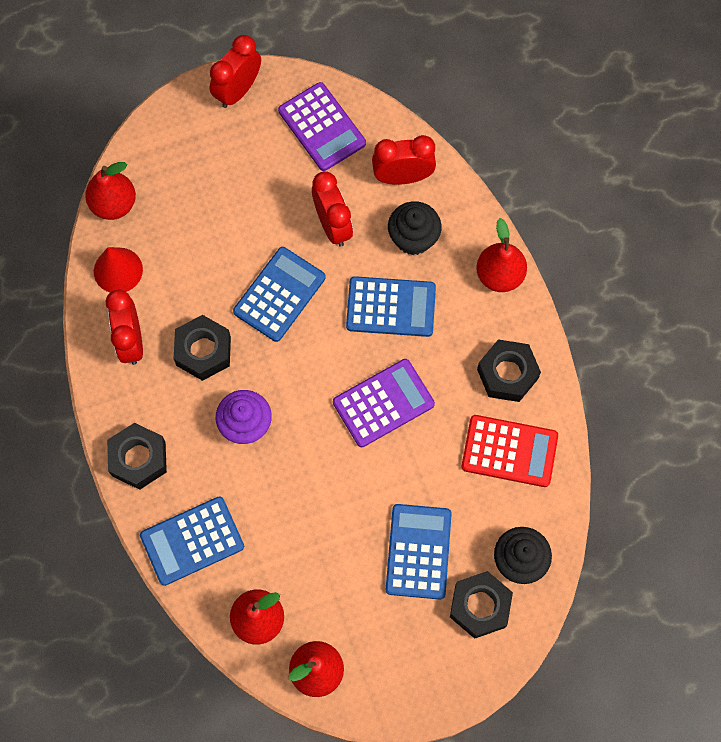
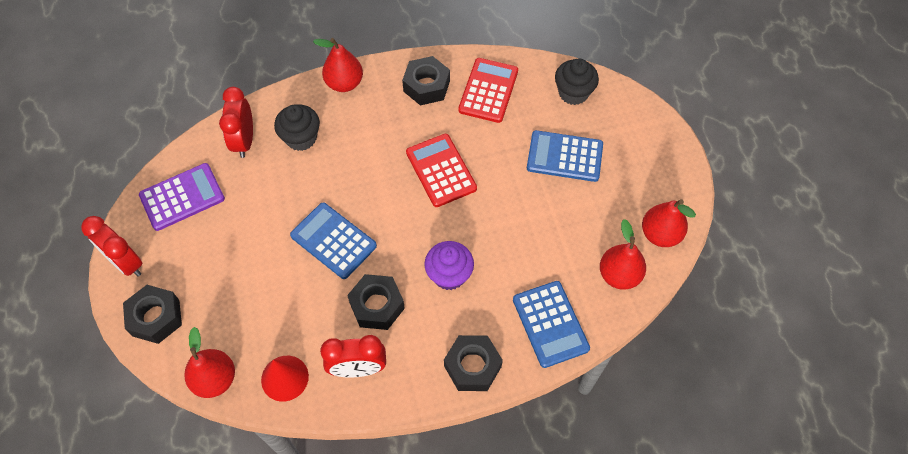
camera: 85 degrees left, 10 degrees down
(332, 225) = (277, 195): red clock -> none
(383, 403) = (441, 170): purple calculator -> red calculator
(391, 307) = (359, 159): blue calculator -> none
(479, 606) = (608, 120): black nut -> black nut (156, 318)

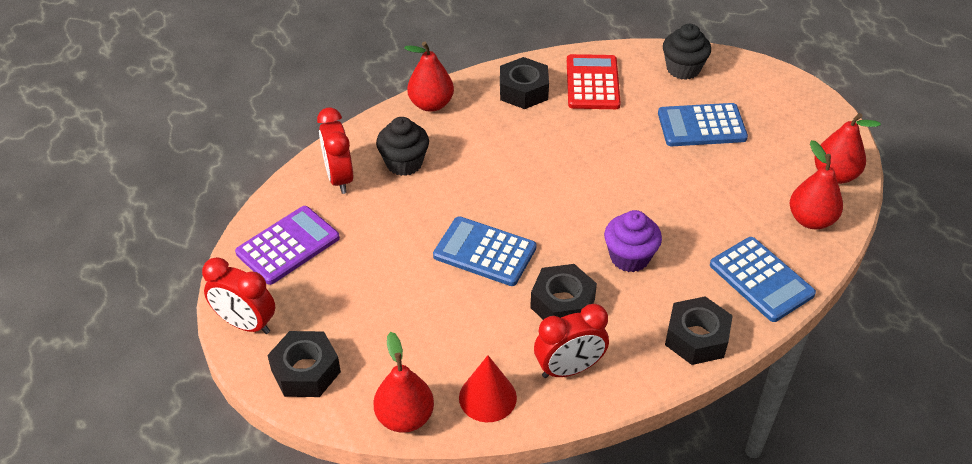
camera: 15 degrees left, 15 degrees down
(441, 170) = (575, 163): red calculator -> none

